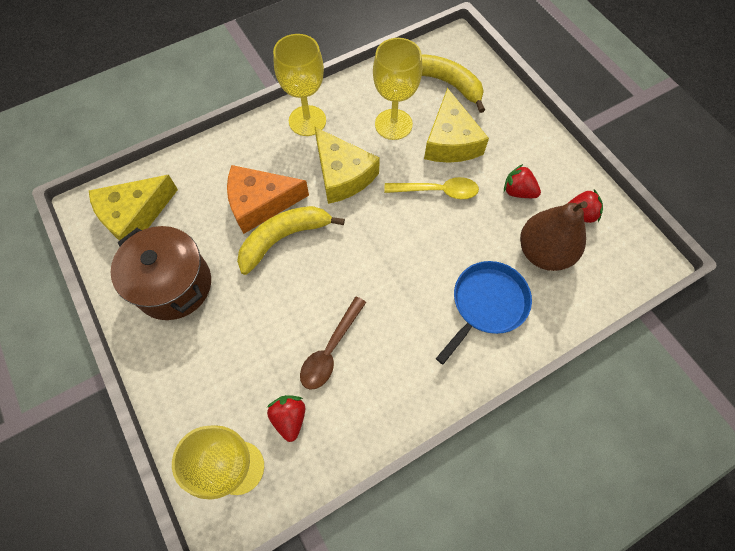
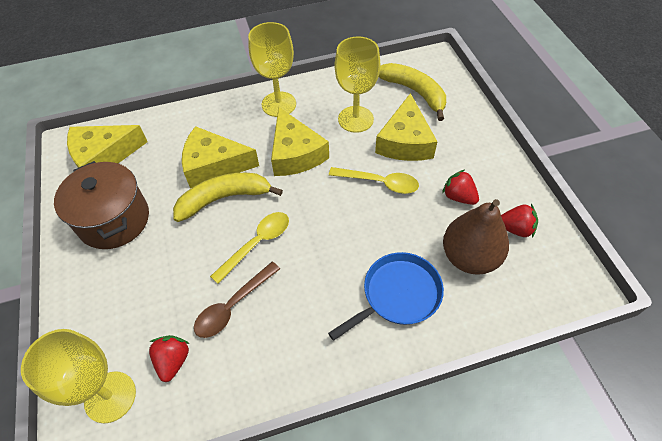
camera: 15 degrees right, 10 degrees down
(260, 203) = (214, 165): orange cheese -> yellow cheese
(334, 280) = (257, 244): none -> yellow spoon

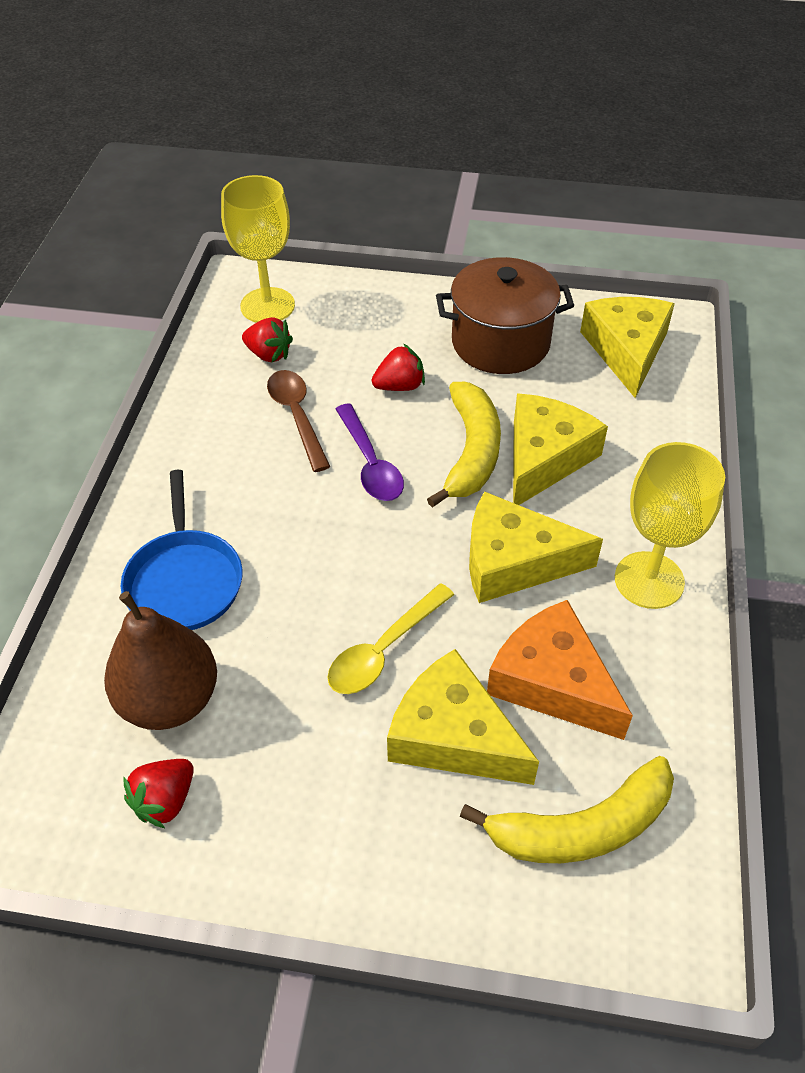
camera: 115 degrees right, 5 degrees down
(257, 244) = (370, 463): yellow spoon -> purple spoon
(355, 119) = (552, 682): yellow goblet -> orange cheese
(458, 197) = (282, 752): red strawberry -> red strawberry (400, 386)

